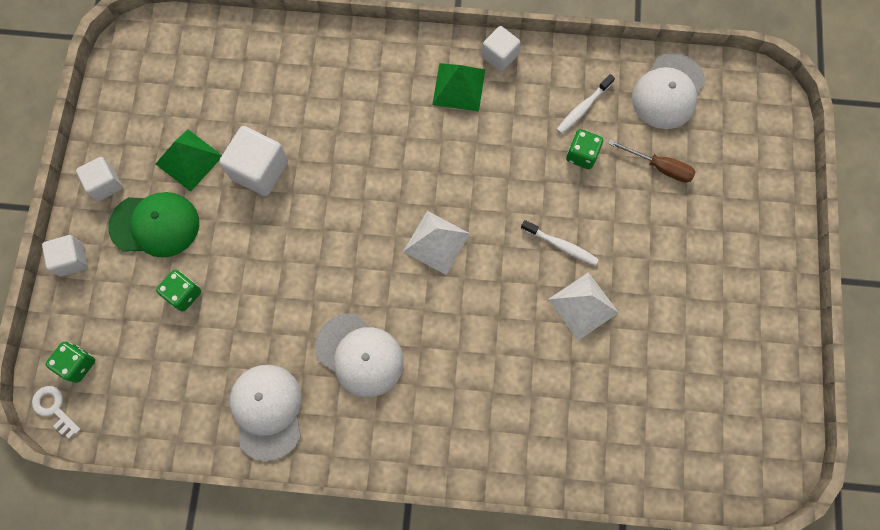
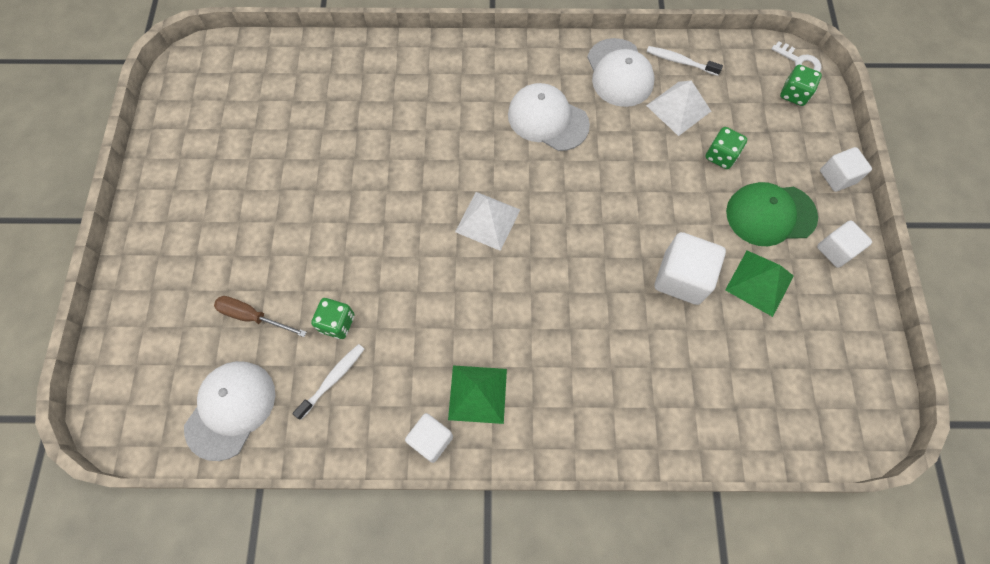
camera: 175 degrees right, 5 degrees down
(561, 245) = (362, 227): white toothbrush -> white toothbrush (680, 61)
(583, 306) = (343, 174): white pyramid -> white pyramid (678, 108)

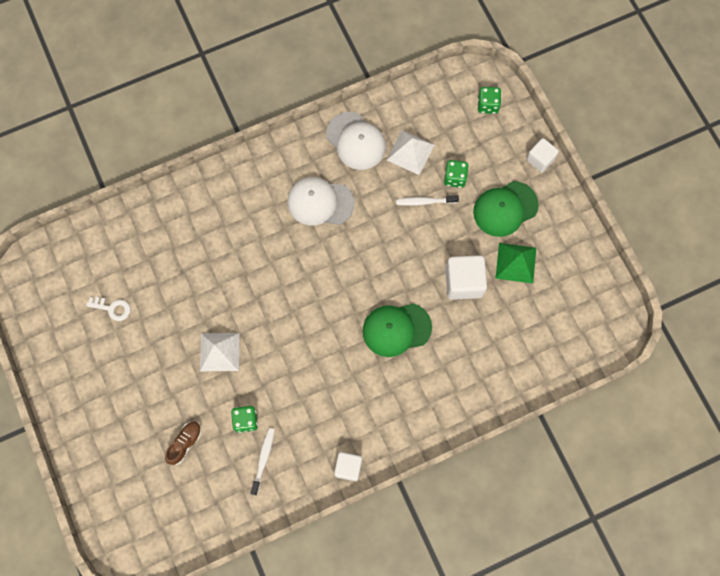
camera: 25 degrees left, 5 degrees up
(231, 409) = (205, 511): white cap -> none
(253, 317) = (185, 443): brown screwdriver -> brown shoe
(477, 394) = (364, 424): green pyramid -> none
(488, 220) = (313, 300): white pyramid -> white pyramid (219, 352)
(572, 297) = (396, 329): none -> green cap
(680, 61) = (396, 112): white toothbrush -> white toothbrush (425, 201)
(799, 62) = (482, 76): white key -> white key (112, 308)
(836, 250) = (557, 216): white cube -> none

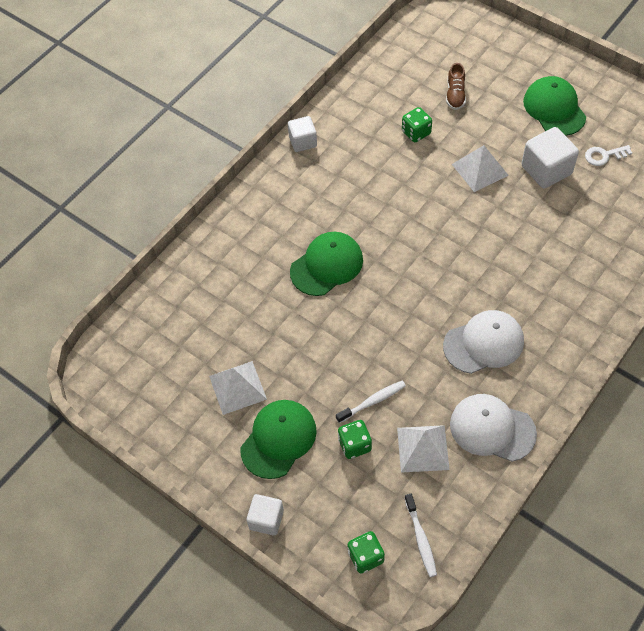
camera: 155 degrees right, 15 degrees down
(114, 378) = (554, 108): none -> green cap
(263, 459) = (380, 114): white toothbrush -> white toothbrush (421, 539)
(463, 282) = (283, 340): white cube -> white cube (546, 170)
(516, 263) = (237, 387): green pyramid -> white pyramid

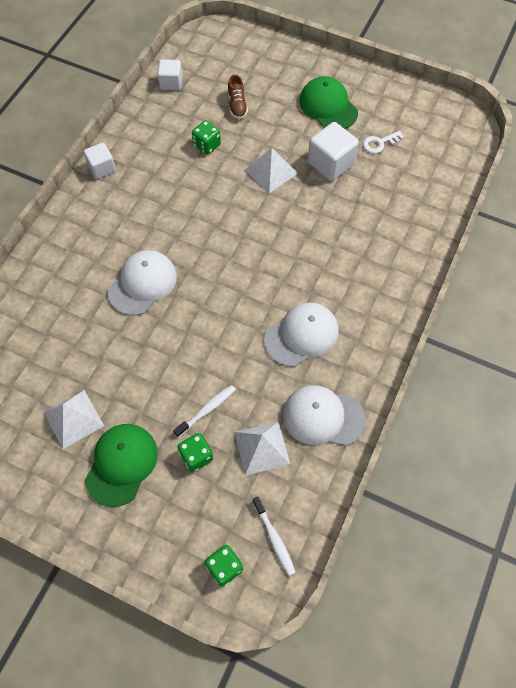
camera: 15 degrees left, 5 degrees up
(266, 519) = (121, 548): white cube -> white cube (171, 83)
(327, 265) = (142, 284): green cap -> white cap

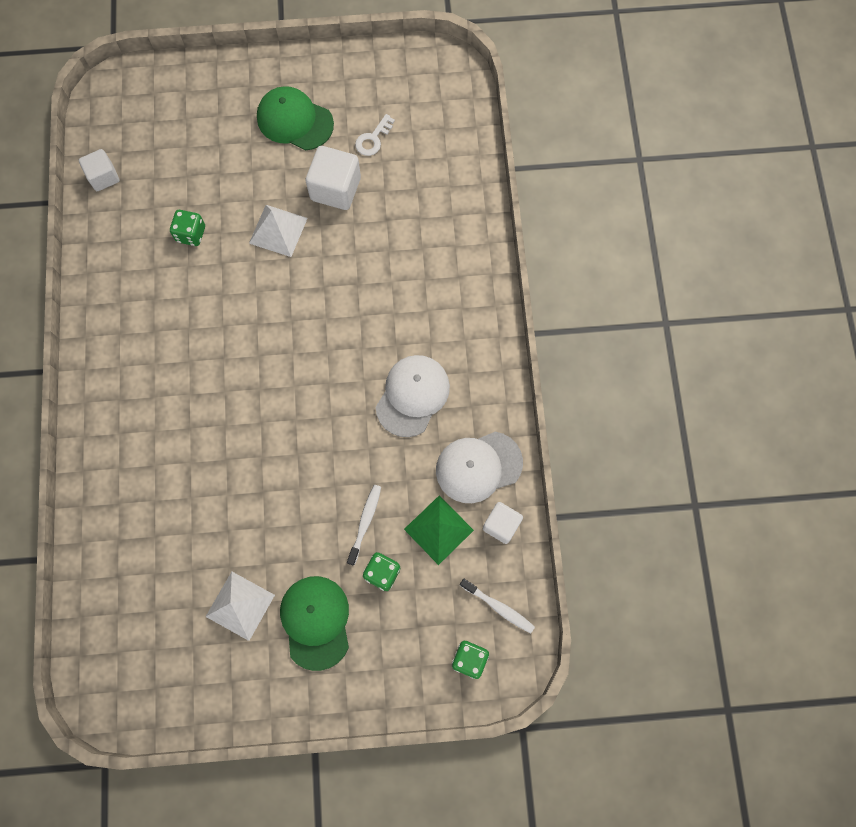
camera: 30 degrees left, 10 degrees up
(102, 168) = (92, 321): white cube -> white cube (501, 525)
(142, 284) = (220, 428): white cap -> none
(237, 105) = (195, 168): brown shoe -> none
(262, 448) = (439, 529): white pyramid -> green pyramid

